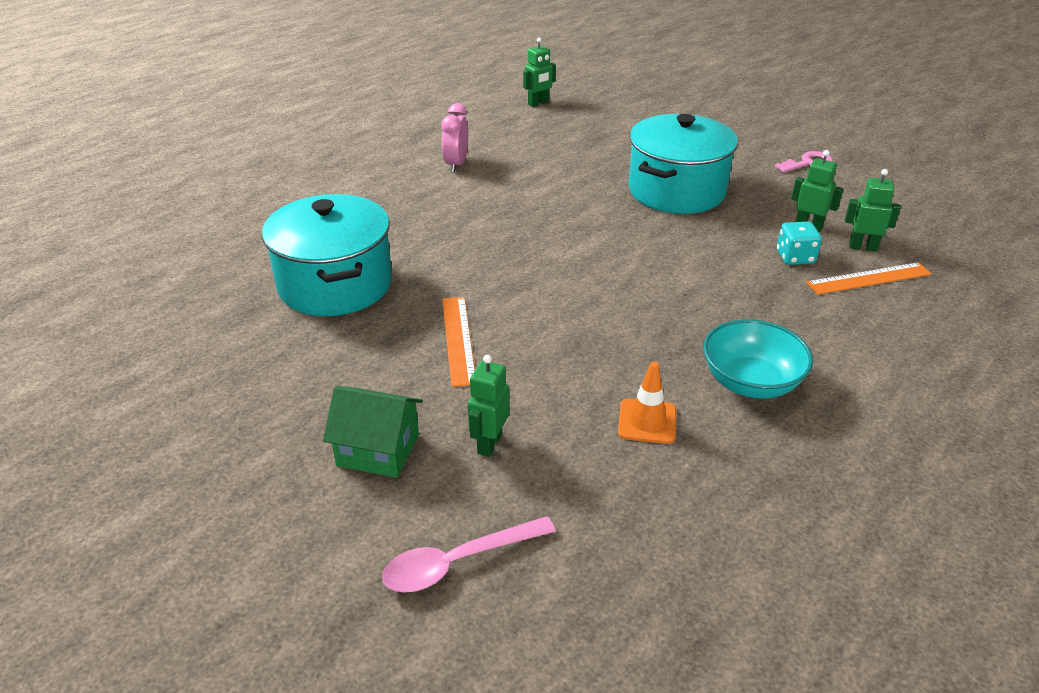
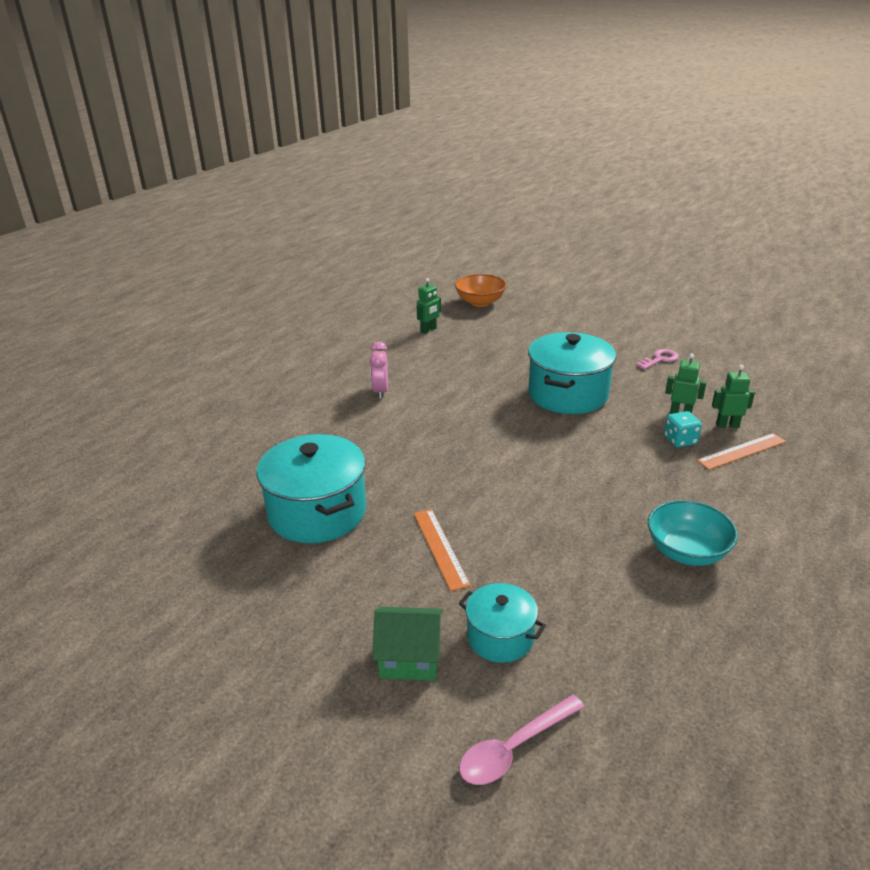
camera: 10 degrees left, 5 degrees down
(489, 443) = (500, 637): green robot -> turquoise pot
(611, 78) = (480, 302): none -> orange bowl
(647, 421) = (619, 598): orange traffic cone -> none

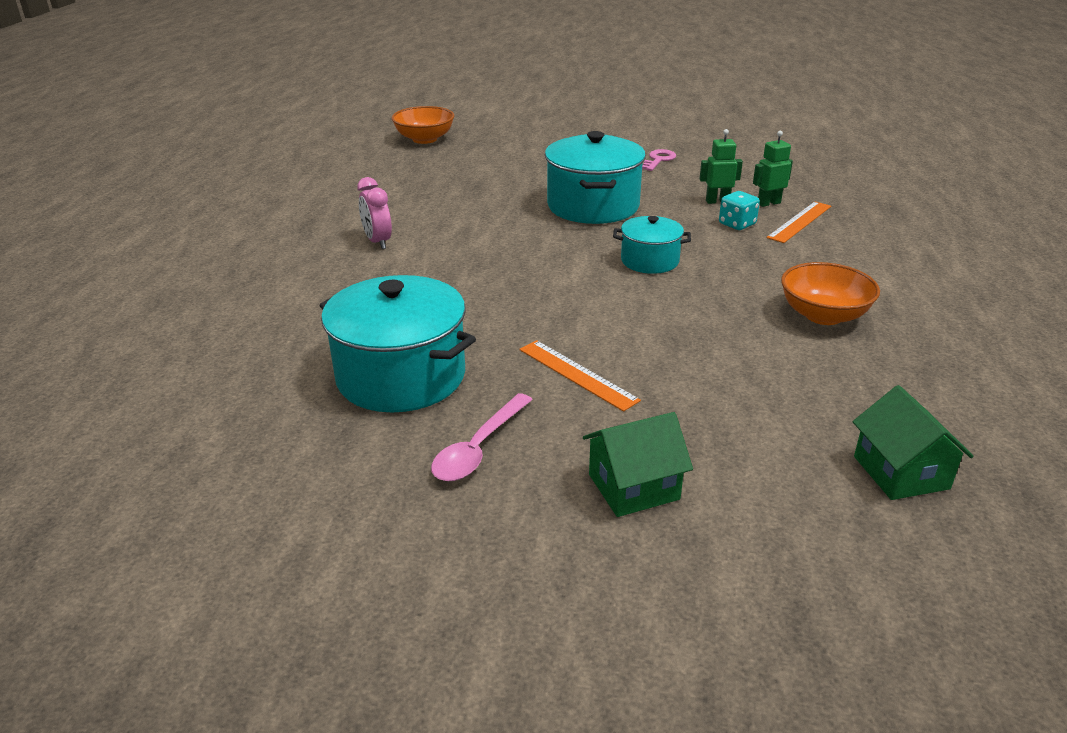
camera: 25 degrees left, 0 degrees up
(428, 330) = (386, 174): green robot -> none
(500, 637) = (712, 438): turquoise pot -> turquoise pot (650, 261)
(514, 748) = (813, 533): pink spoon -> pink spoon (479, 448)
(632, 722) = (901, 472): none -> green house
(686, 552) = (823, 315): turquoise bowl -> orange bowl

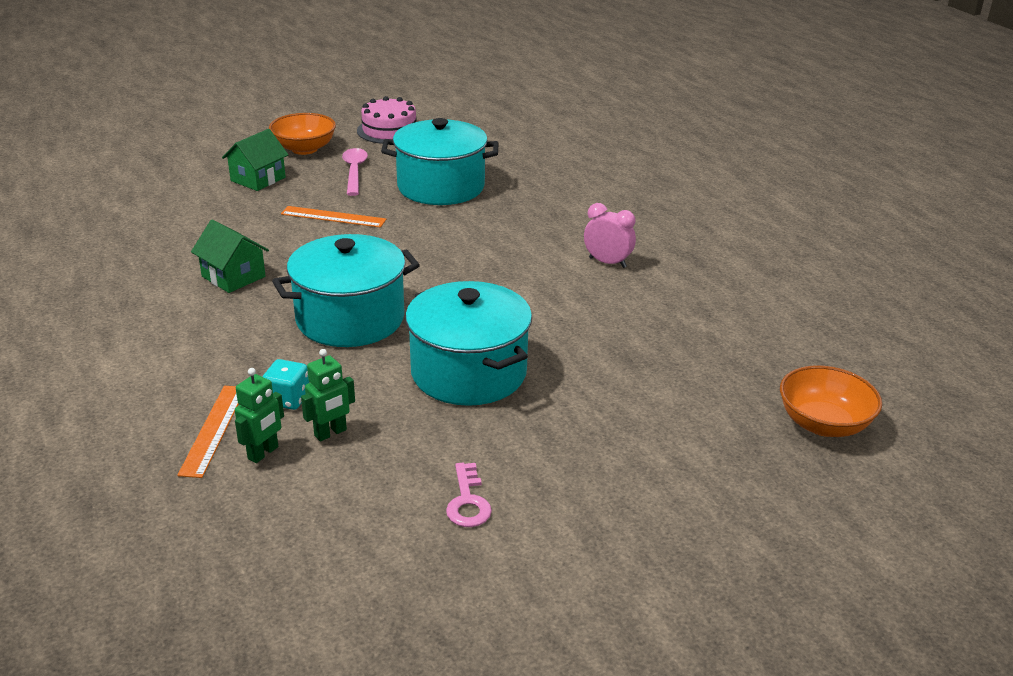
camera: 145 degrees right, 0 degrees up
(318, 538) = (389, 130): none -> pink cake
(650, 261) = (350, 319): turquoise pot -> turquoise pot, size x1.79
(823, 315) = (166, 311): orange bowl -> orange bowl (304, 149)
(901, 472) = (105, 222): green house -> green house (233, 276)

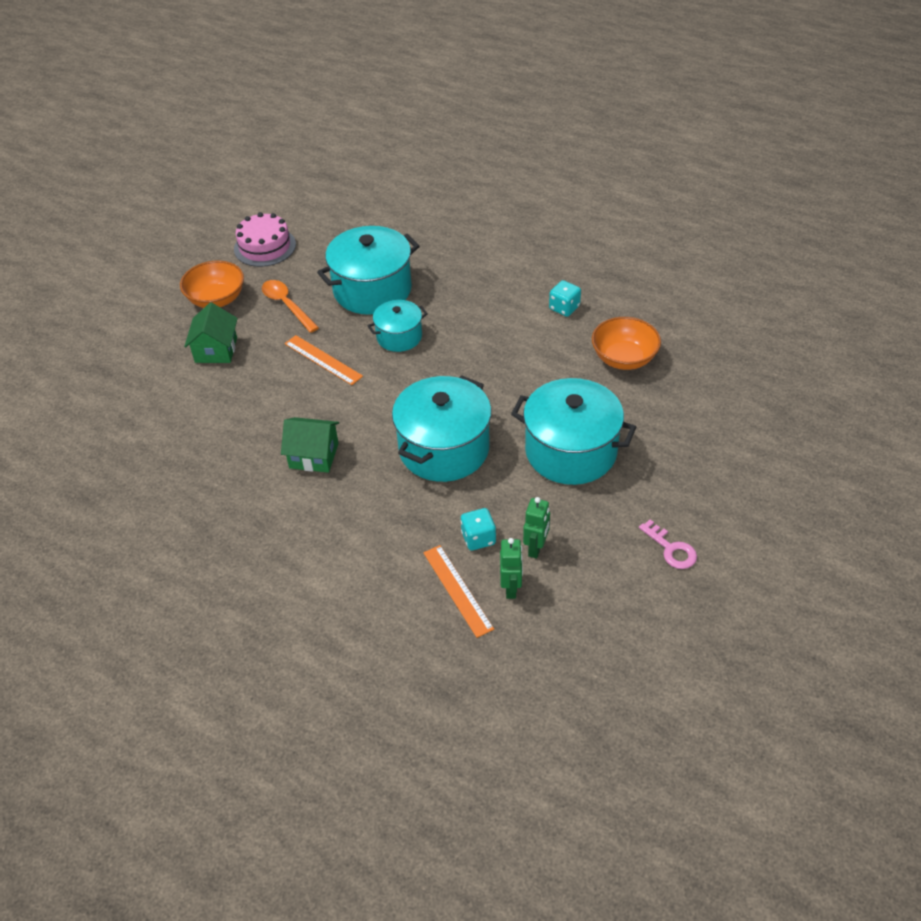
camera: 30 degrees left, 15 degrees up
(333, 217) = (323, 360): orange ruler -> orange ruler turned 60 degrees clockwise
(354, 172) = (287, 305): pink spoon -> orange spoon
(420, 226) = (399, 337): none -> turquoise pot
(607, 262) = (564, 308): pink clock -> turquoise dice
(823, 424) = (808, 378): orange bowl -> orange bowl (624, 358)

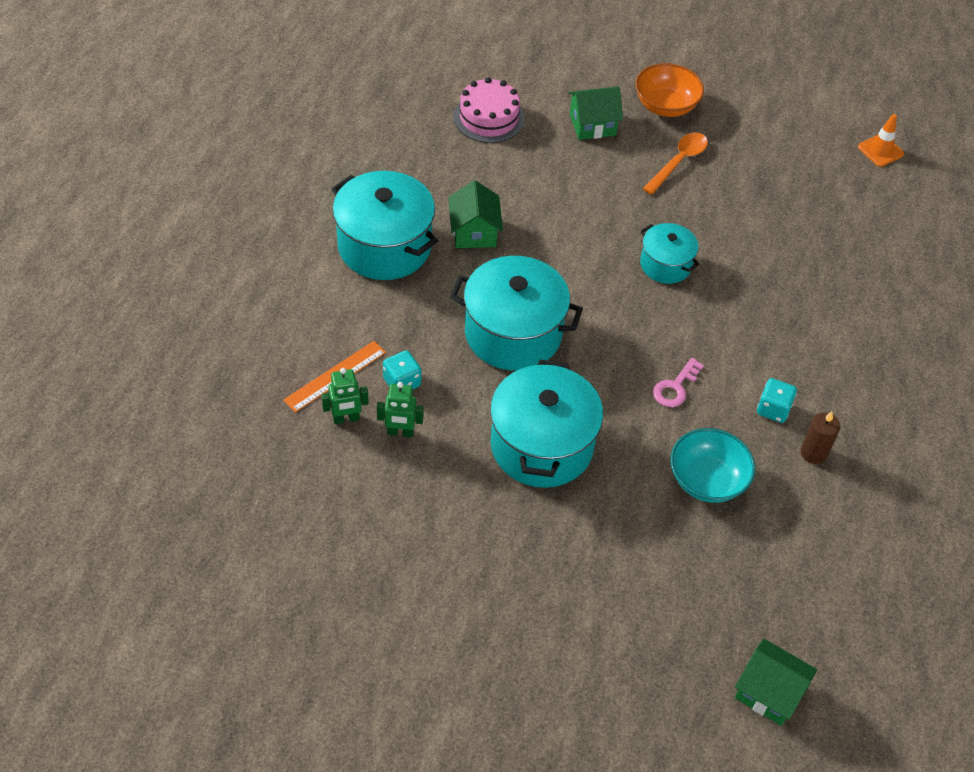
camera: 70 degrees right, 5 degrees up
(265, 247) = (763, 122): pink cake -> pink cake (489, 118)
(323, 360) = (608, 209): orange ruler -> none
(325, 193) = (880, 150): none -> orange traffic cone
(372, 290) = (731, 227): turquoise pot -> turquoise pot (384, 246)
(609, 296) = (813, 453): none -> brown candle
(624, 358) = (707, 480): orange bowl -> turquoise bowl
(671, 549) = (426, 554): pink key -> pink key (675, 387)
(812, 366) = (768, 692): none -> green house

